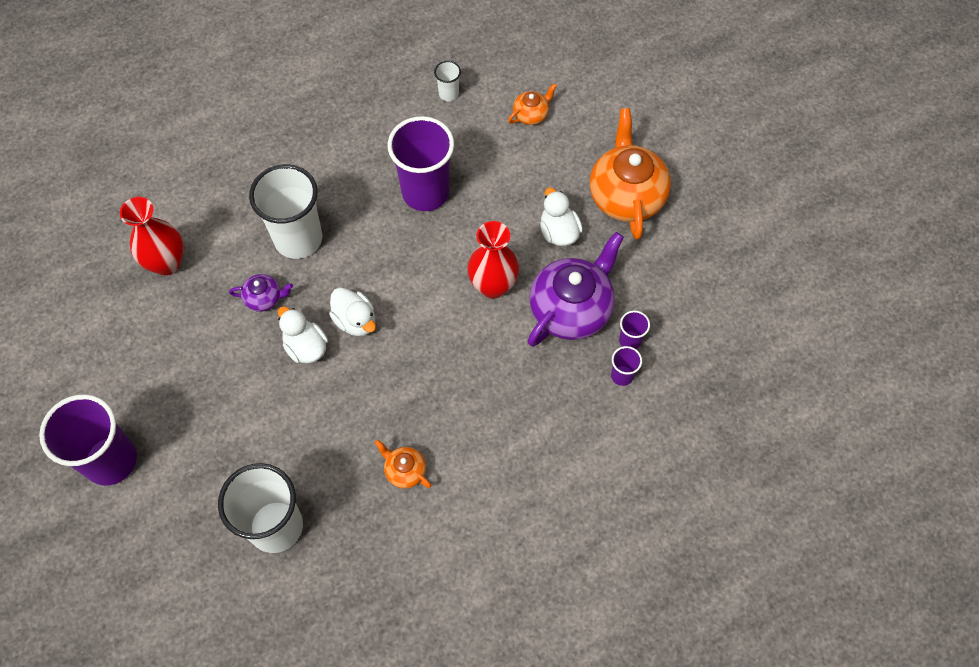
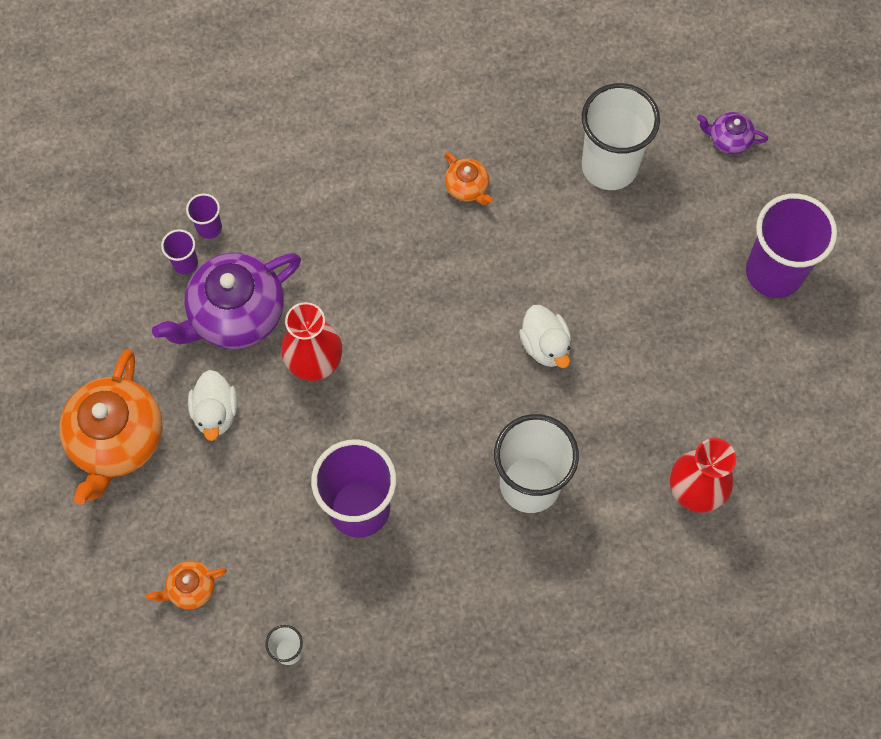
camera: 165 degrees left, 5 degrees up
(264, 298) = (583, 416): purple teapot -> purple teapot (728, 140)
(355, 321) = (483, 362): white duck -> none

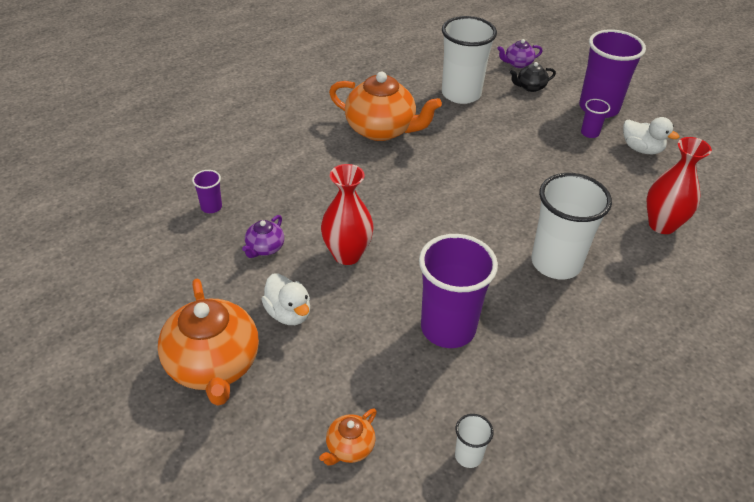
camera: 30 degrees left, 25 degrees down
(185, 263) = (204, 233): purple cup -> purple cup (590, 133)
(235, 314) = (264, 248): purple teapot -> purple teapot, size x0.47
(467, 187) = (381, 129): orange teapot -> orange teapot, size x2.14
(545, 345) = (498, 186): white duck -> white duck (641, 149)
(711, 193) = (530, 87): none -> black teapot

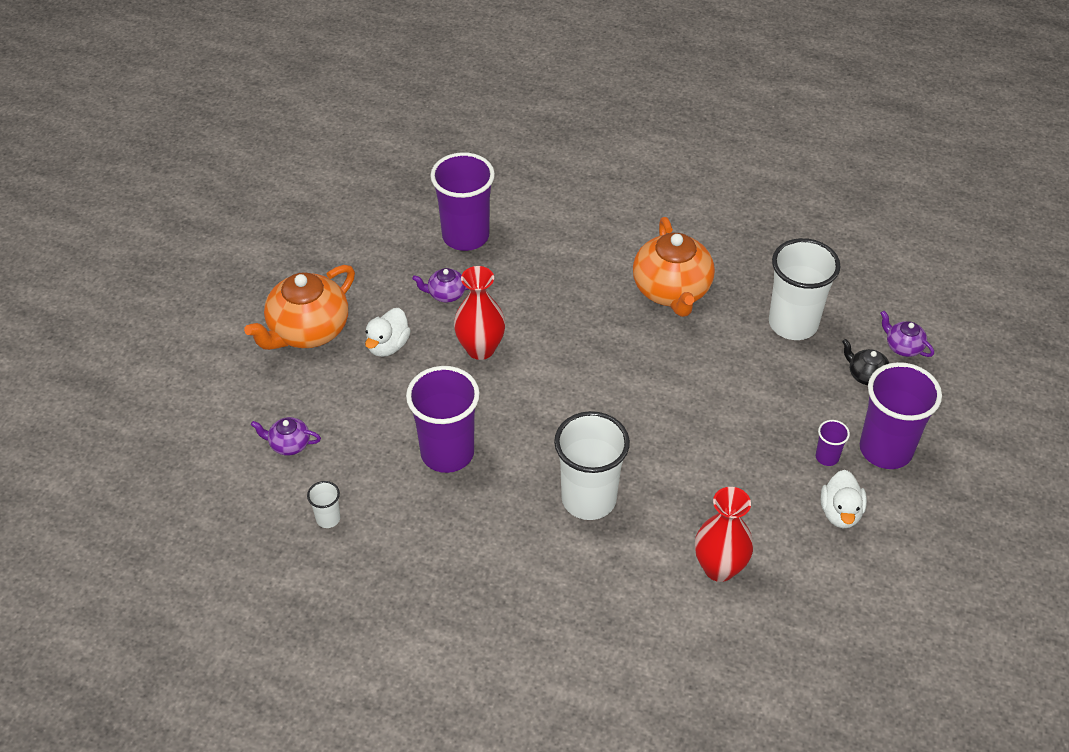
camera: 60 degrees right, 5 degrees up
(211, 207) = (465, 236): purple cup -> purple cup, size x2.27
(349, 448) = (289, 444): orange teapot -> purple teapot

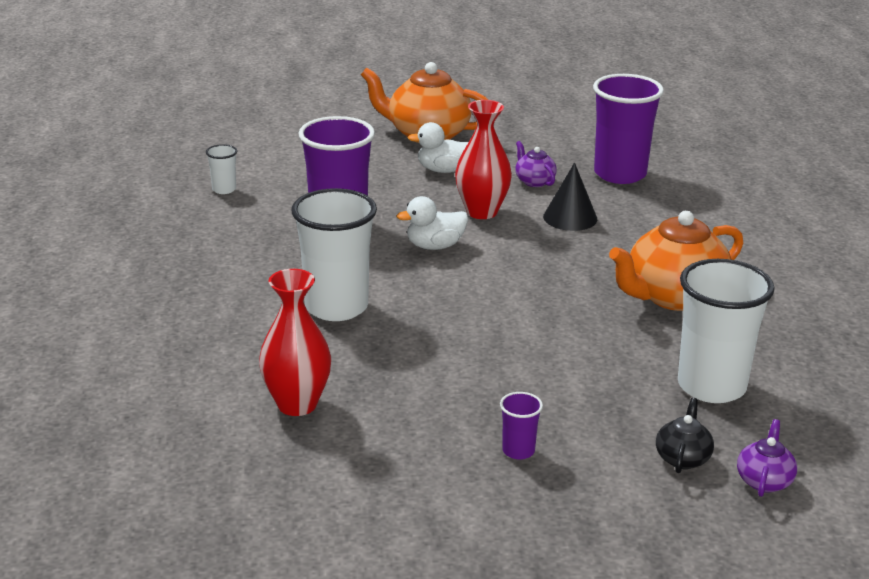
camera: 65 degrees right, 20 degrees down
(289, 444) = (293, 156): purple teapot -> none
(522, 298) = (570, 217): none -> black cone
(840, 512) = (438, 477): white duck -> white duck (435, 246)
(885, 449) = (570, 496): purple cup -> none

